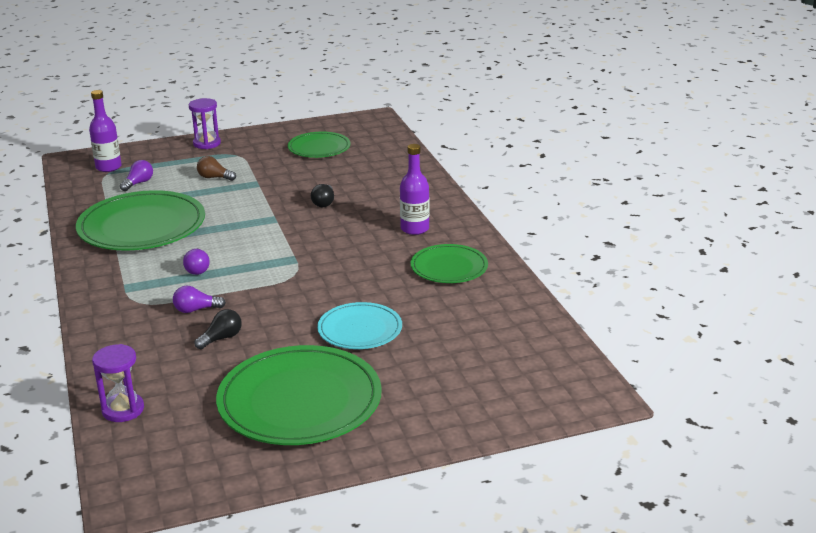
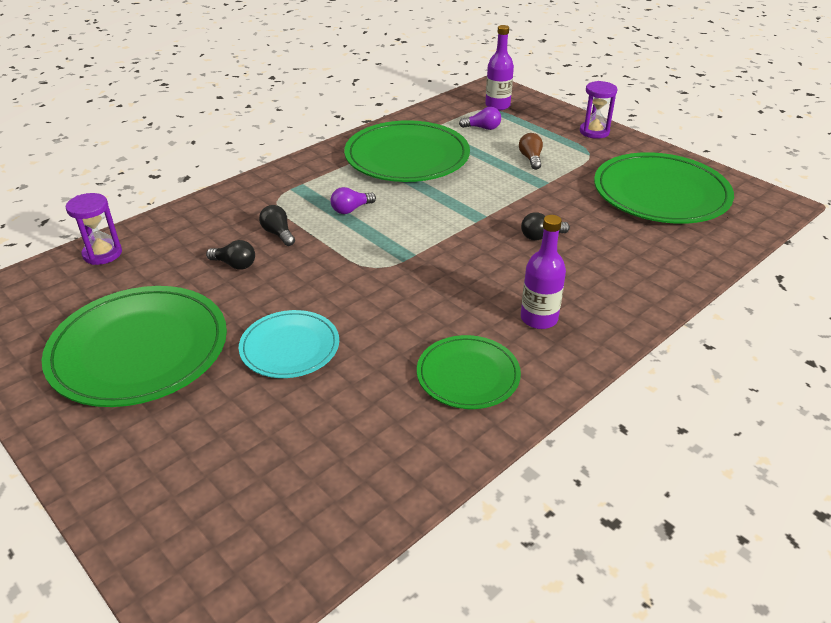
camera: 65 degrees right, 10 degrees up
(196, 310) = (278, 234): purple light bulb -> black light bulb
(319, 148) = (661, 193): green plate -> green plate, size x1.76

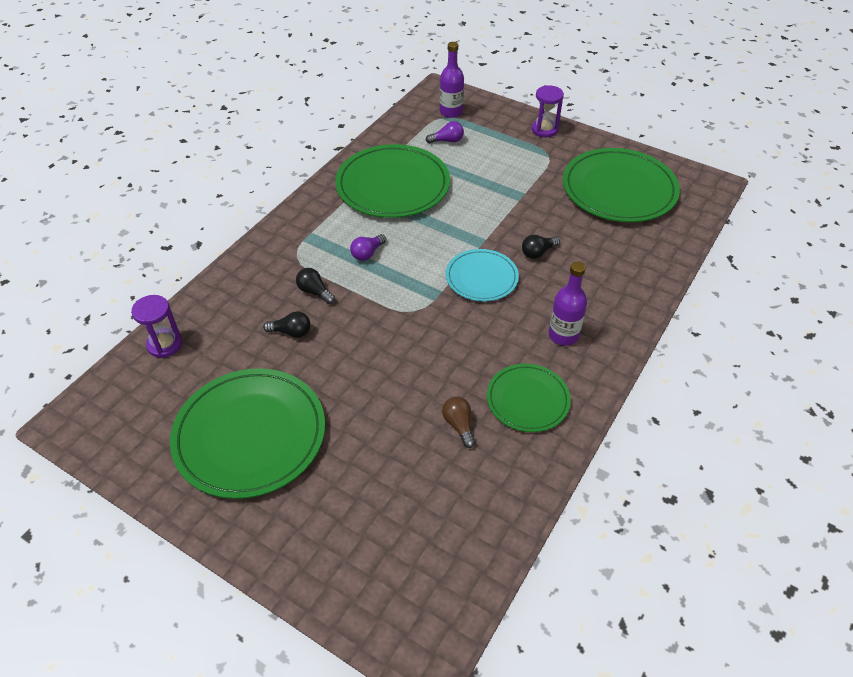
camera: 15 degrees left, 10 degrees up
(290, 347) = (376, 405): turquoise plate -> turquoise plate (481, 277)
(531, 159) = (501, 169): brown light bulb -> brown light bulb (459, 425)

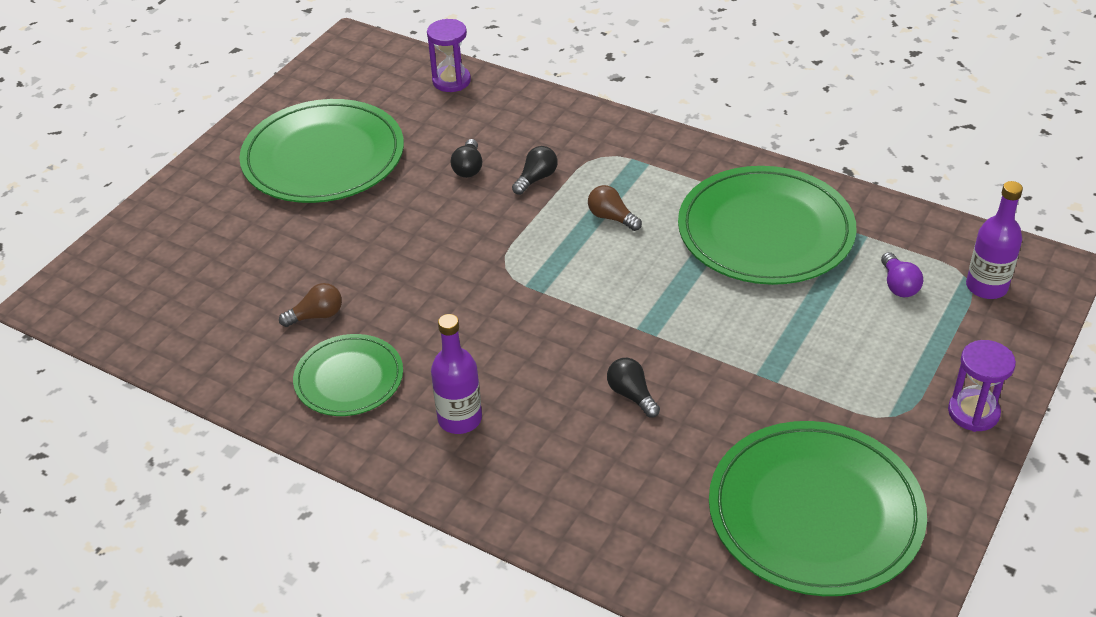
camera: 90 degrees right, 5 degrees down
(367, 253) = (611, 217): purple light bulb -> brown light bulb
(481, 277) = (572, 332): turquoise plate -> none

